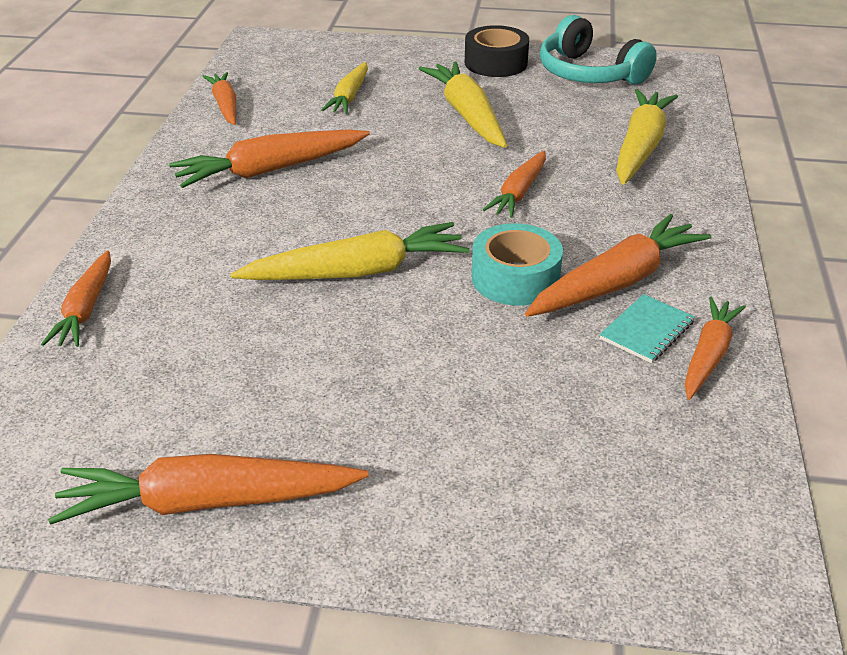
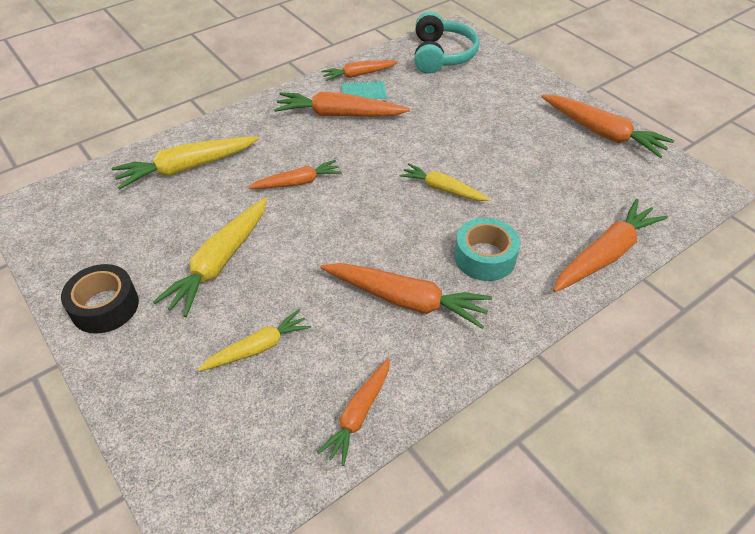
camera: 135 degrees left, 10 degrees up
(86, 309) = (605, 255): orange carrot -> orange carrot, size x1.58
(357, 272) = (443, 189): yellow carrot -> yellow carrot, size x0.63
(515, 278) = (376, 141): turquoise tape -> turquoise tape (484, 257)
(589, 73) = (81, 245): turquoise headphones -> turquoise headphones (441, 55)

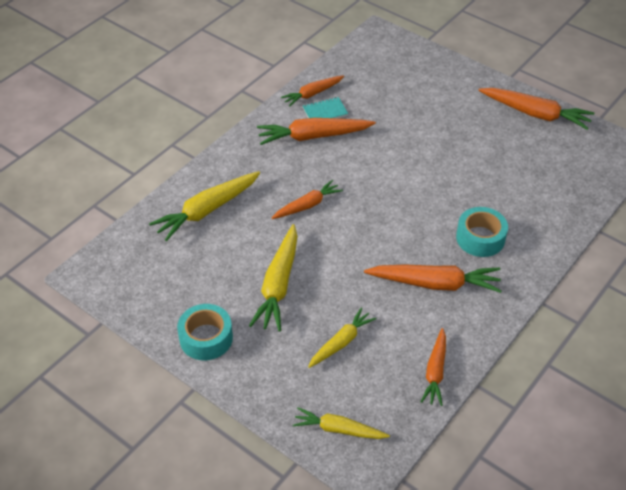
camera: 15 degrees left, 0 degrees up
(105, 306) = (206, 338): black tape -> turquoise tape
(441, 55) = (376, 61): turquoise headphones -> none
(443, 189) = (427, 188): yellow carrot -> yellow carrot (339, 429)
(605, 255) = (568, 218): orange carrot -> none

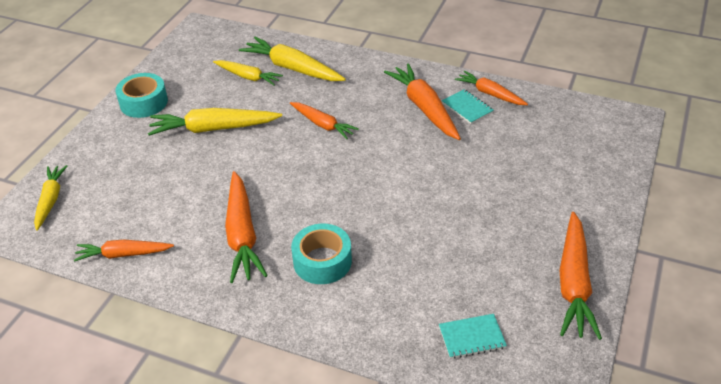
camera: 75 degrees right, 5 degrees down
(341, 342) = (151, 182): yellow carrot -> yellow carrot (248, 77)
(572, 175) = (472, 337): none -> turquoise notebook

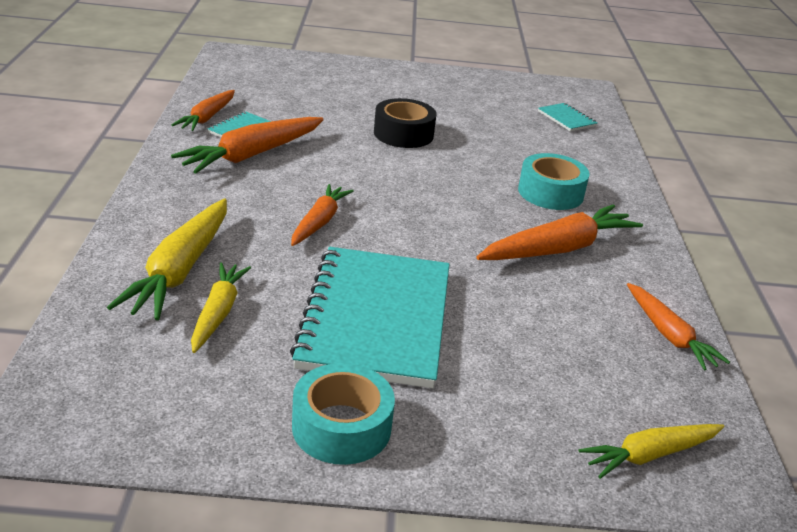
camera: 115 degrees left, 10 degrees down
(213, 129) = (376, 319): yellow carrot -> turquoise notebook
(449, 195) = (403, 134): none -> black tape
(573, 283) = (473, 82): orange carrot -> none

